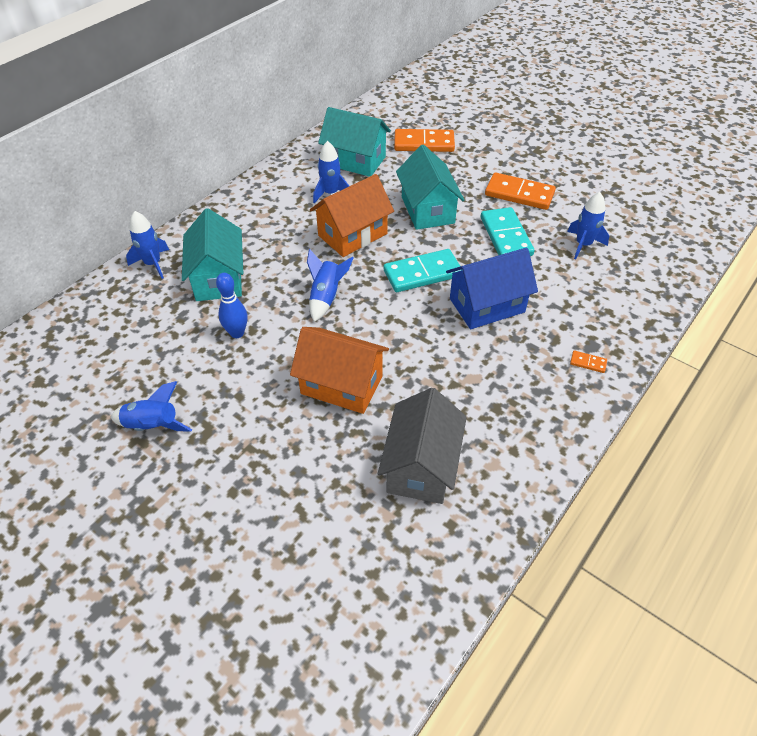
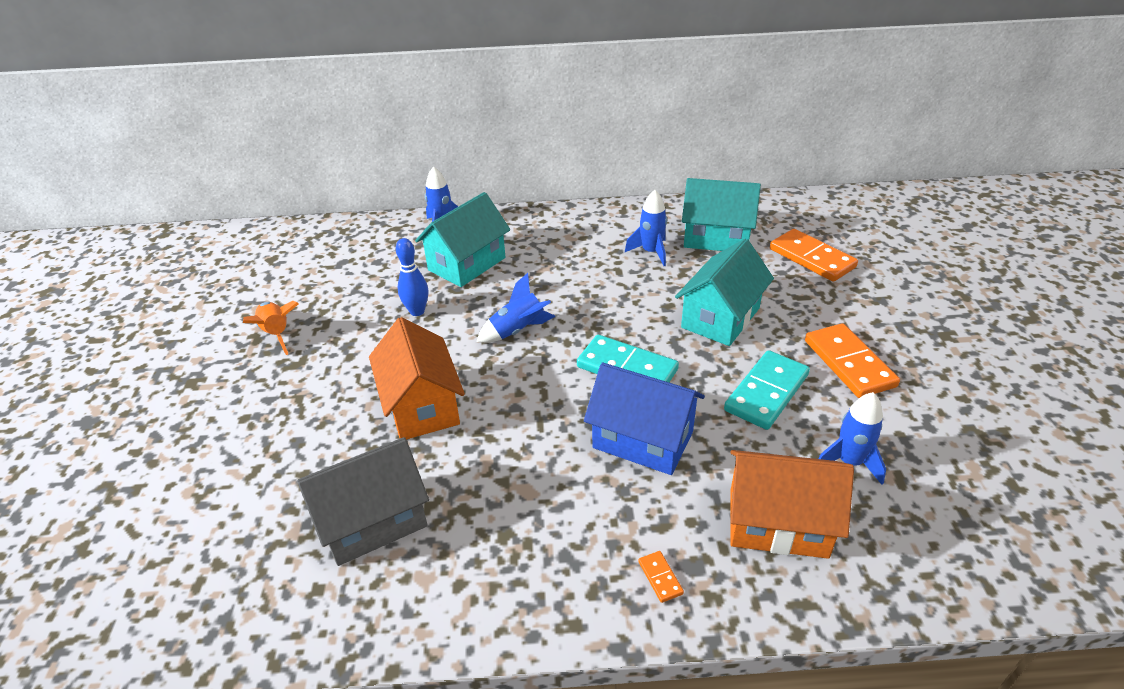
camera: 50 degrees right, 10 degrees down
(152, 426) = (277, 334): blue rocket -> orange rocket
(352, 235) = (617, 296): orange house -> orange house (777, 523)
(355, 161) = (716, 238): turquoise house -> turquoise house turned 60 degrees counterclockwise

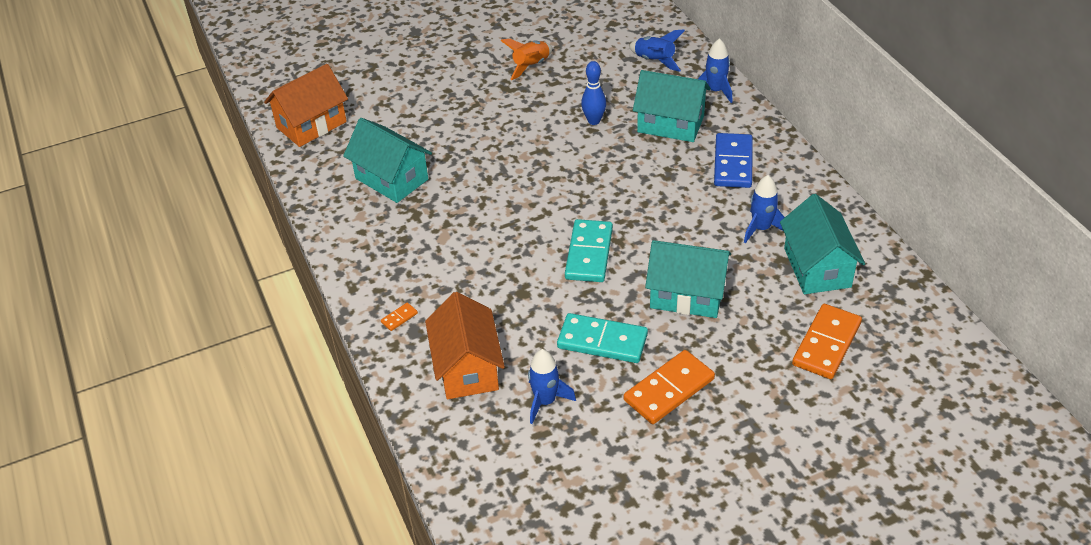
camera: 70 degrees right, 5 degrees up
(372, 521) = (391, 179): grey house -> turquoise house
(421, 406) = (496, 162): orange house -> orange house (311, 125)
(517, 331) = (601, 181): blue rocket -> blue rocket (654, 61)
(552, 244) = (733, 163): none -> blue domino
(643, 440) = (515, 281): blue house -> none

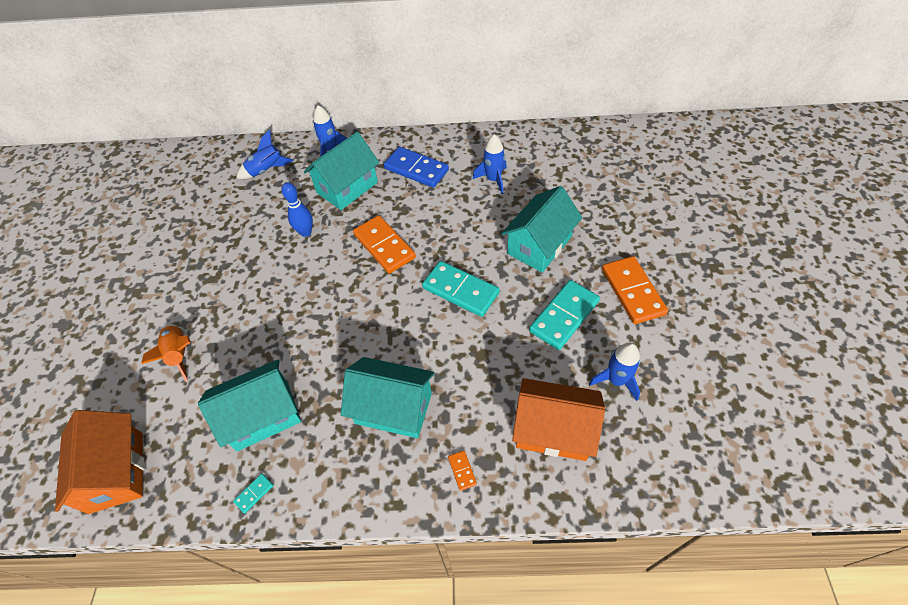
camera: 65 degrees left, 10 degrees up
(326, 203) = (254, 493): none -> turquoise domino
(531, 66) = (199, 250): orange rocket -> orange rocket (179, 354)
(817, 267) = (547, 166): turquoise house -> turquoise house (393, 408)
(826, 344) = (621, 189): orange domino -> orange domino (384, 246)

